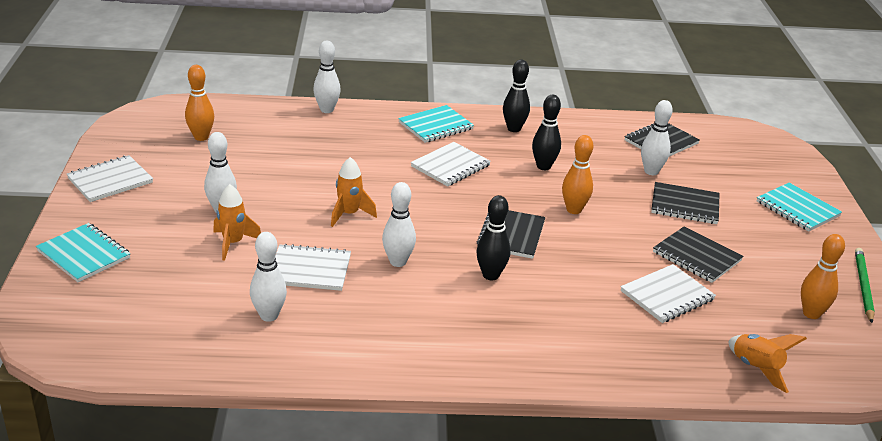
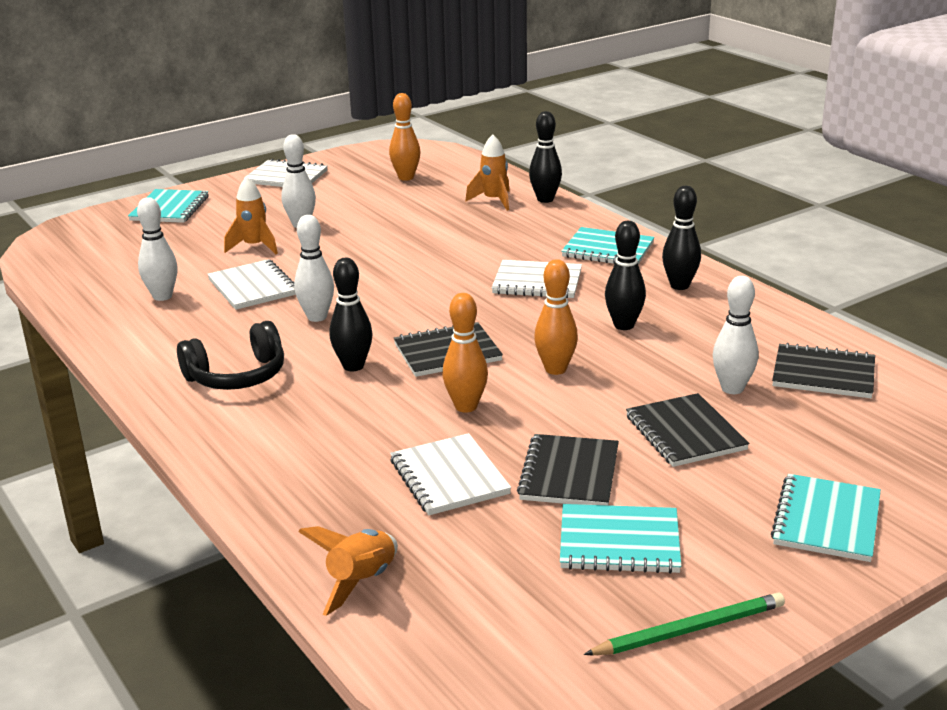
camera: 60 degrees right, 5 degrees down
(327, 110) = (545, 199): white bowling pin -> black bowling pin
(349, 214) = (369, 271): orange rocket -> orange rocket (493, 201)
(452, 326) = (237, 376): none -> black headphones
(667, 296) = (449, 477): white notebook -> white notebook turned 45 degrees clockwise
(775, 271) = (619, 542): none -> turquoise notebook
(811, 313) = (549, 597): orange bowling pin -> orange bowling pin (466, 406)

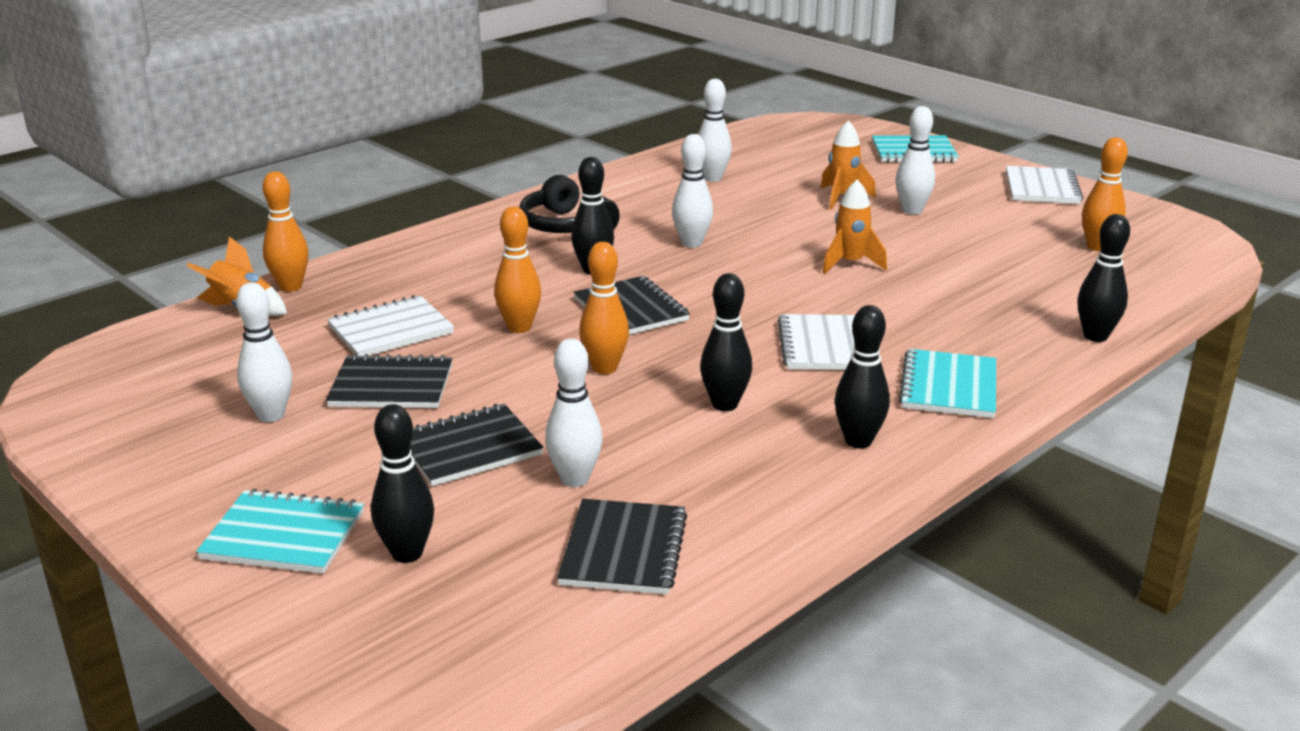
camera: 80 degrees right, 0 degrees up
(253, 287) = (747, 209): white notebook -> none
(311, 550) = (290, 287): none -> orange bowling pin
(493, 201) = (1063, 304): orange rocket -> orange rocket (850, 264)
(619, 542) = (271, 415): turquoise notebook -> white bowling pin
(689, 630) = (130, 452): green pencil -> none
(842, 460) = (407, 553): none -> black bowling pin

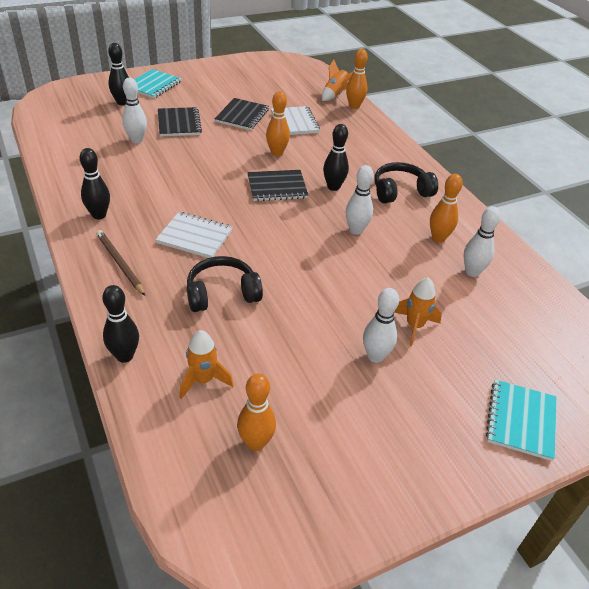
camera: 105 degrees right, 15 degrees up
(271, 415) = (236, 91): white bowling pin -> none
(604, 368) = (220, 166): orange bowling pin -> orange bowling pin (438, 238)
(624, 550) = (82, 139): black notebook -> none
(725, 404) = (162, 188): black bowling pin -> none
(850, 264) = (294, 286): orange rocket -> orange rocket (203, 380)
(918, 302) = (222, 294): none -> black headphones
(948, 387) = (120, 263): turquoise notebook -> brown pencil
(1042, 188) = (402, 478): white notebook -> none

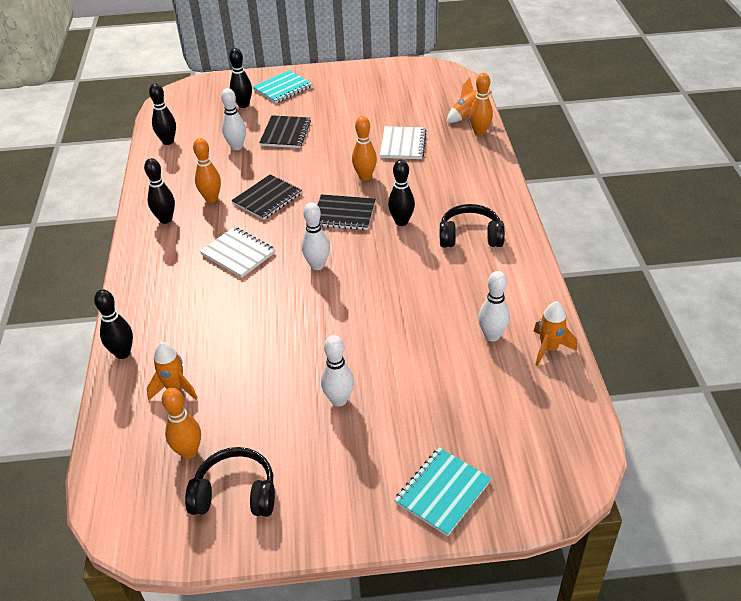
camera: 25 degrees right, 0 degrees up
(60, 142) = (168, 141): none -> black bowling pin
(120, 263) = (160, 269): brown pencil -> none
(222, 294) = (233, 313): black headphones -> black headphones (235, 494)
(242, 116) = (353, 131): black notebook -> black notebook (267, 199)
(356, 230) = (397, 271): white bowling pin -> white bowling pin (317, 265)
(414, 326) = (395, 379): orange rocket -> orange rocket (549, 348)
(438, 238) = (479, 294): orange bowling pin -> orange bowling pin (211, 198)

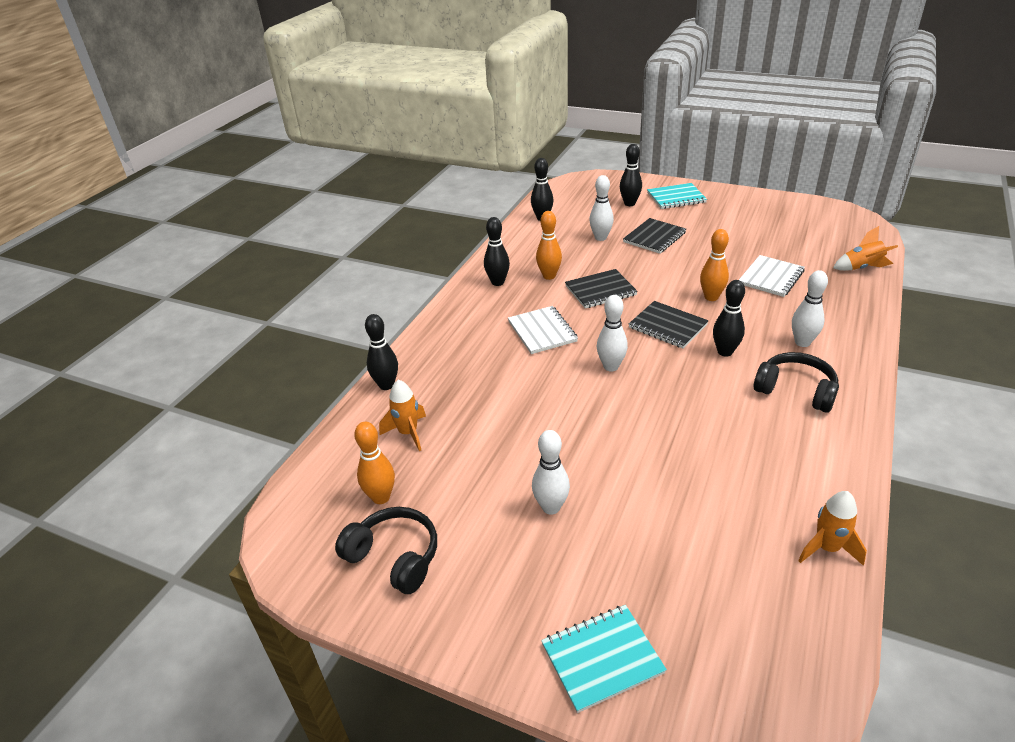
camera: 30 degrees right, 5 degrees down
(479, 132) = (868, 287): orange bowling pin -> none
(492, 336) = (762, 506): white bowling pin -> white bowling pin (802, 342)

